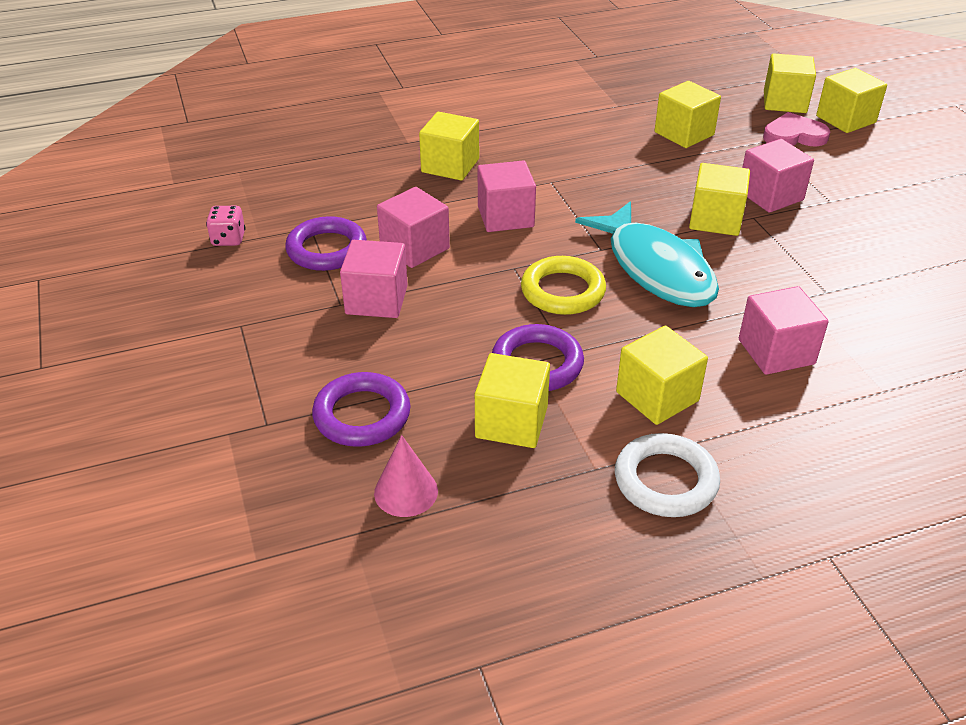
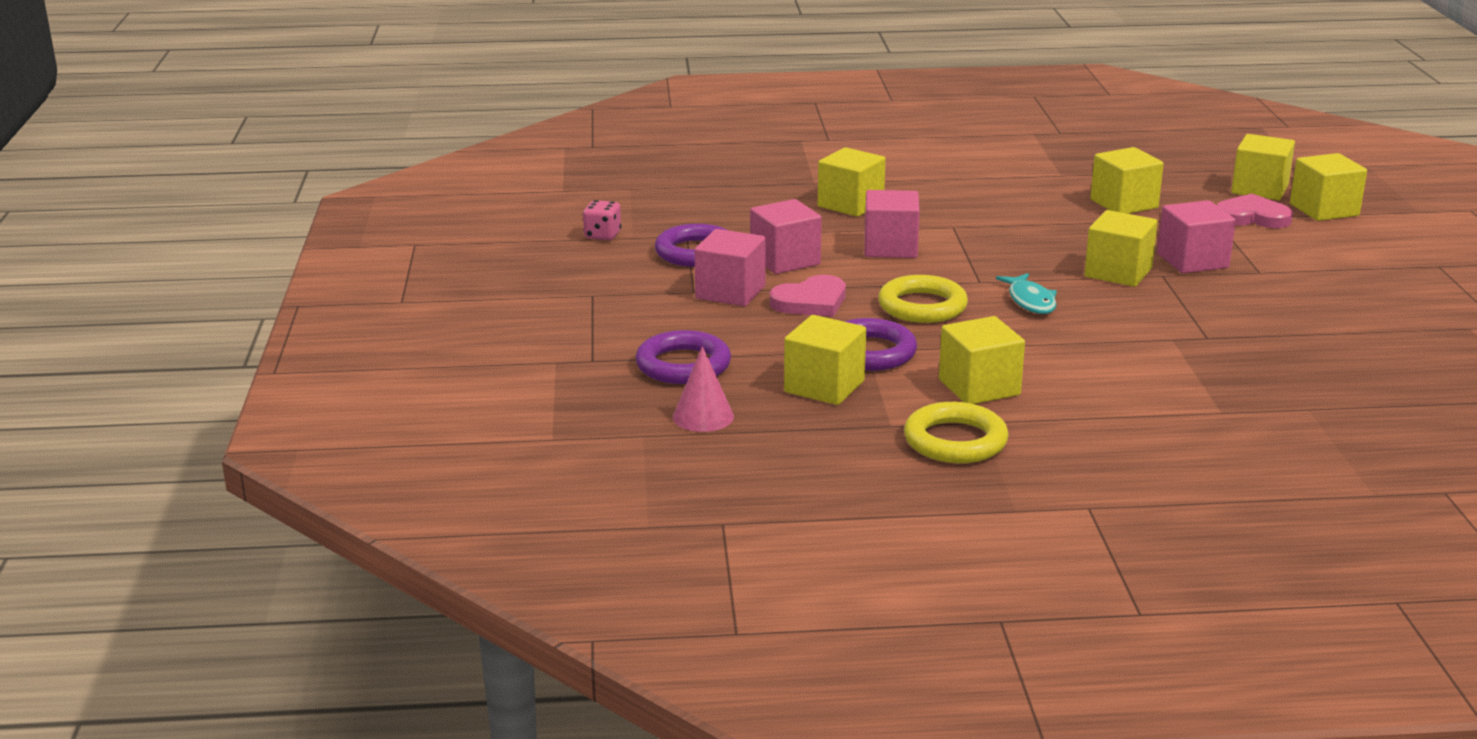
camera: 15 degrees right, 15 degrees down
(457, 301) = (811, 302): none -> pink heart
(656, 268) = (1030, 301): turquoise fish -> turquoise fish, size x0.48
(665, 481) = (955, 441): white ring -> yellow ring
(776, 352) = (1123, 372): pink cube -> none

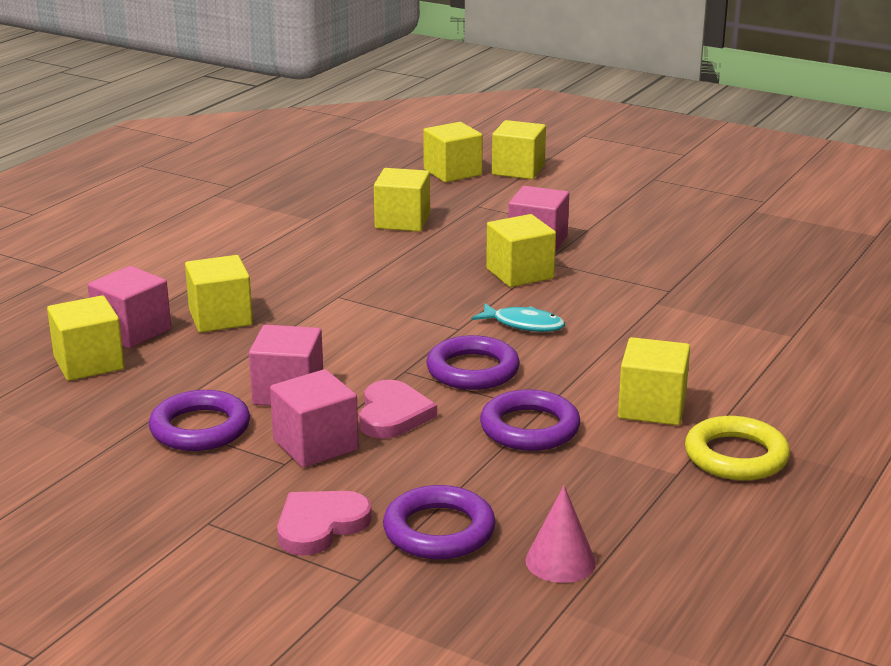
camera: 55 degrees left, 0 degrees up
(602, 235) = (74, 462): pink dice -> none
(824, 386) = (570, 475): yellow cube -> yellow cube (89, 363)
(890, 248) = (338, 337): pink cube -> pink cube (132, 331)
(922, 306) = (472, 370): yellow ring -> purple ring
(1252, 217) = (494, 194): pink heart -> pink heart (320, 525)

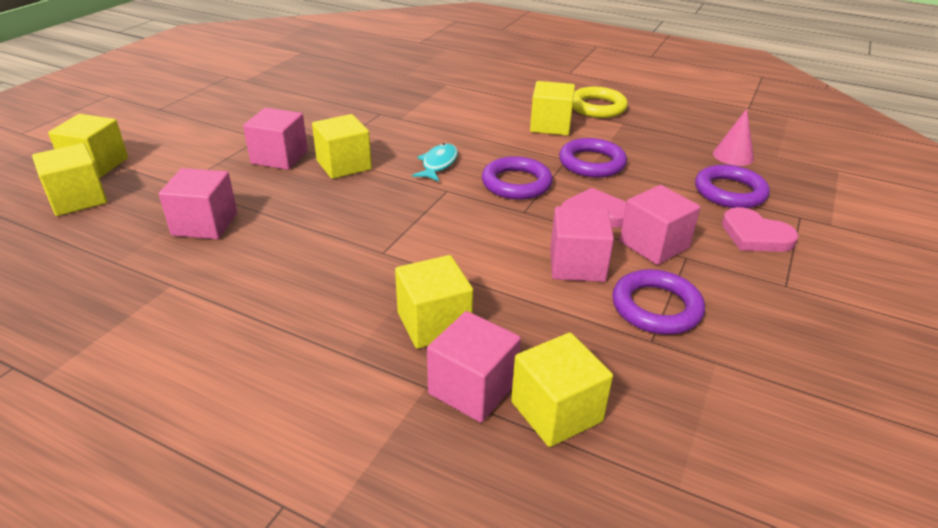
camera: 95 degrees left, 10 degrees up
(402, 221) = (205, 224): yellow cube -> pink cube

